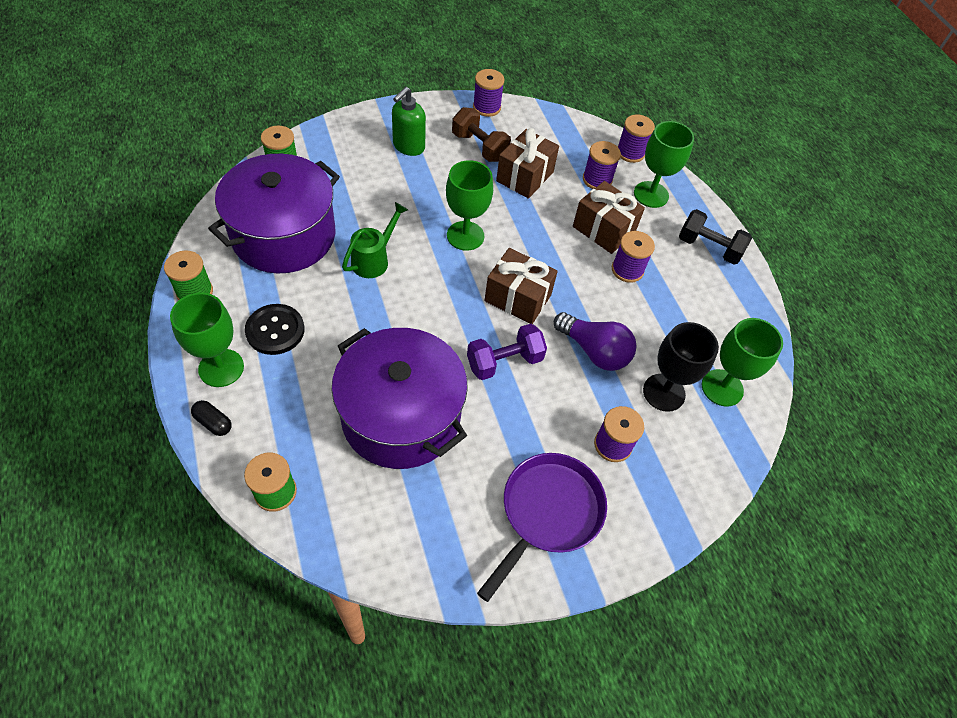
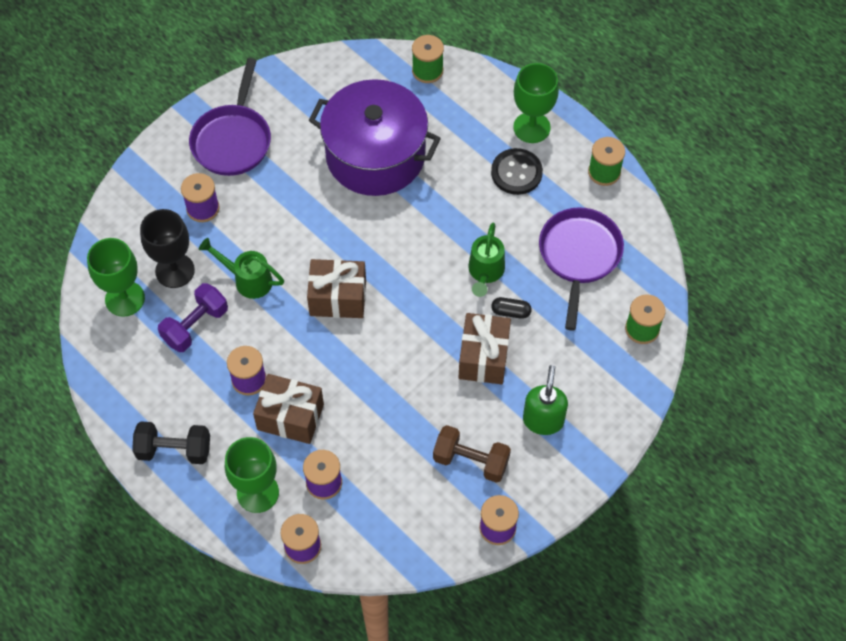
camera: 160 degrees right, 5 degrees up
(213, 422) = (504, 91): black capsule -> black capsule (511, 312)
(284, 235) = (579, 256): purple pot -> purple pan
(465, 236) = (420, 339): green goblet -> none
(504, 362) = (319, 234): purple dumbbell -> purple dumbbell (195, 326)
(525, 176) = (402, 445): brown gift -> brown gift (483, 357)
(594, 351) = (248, 280): purple light bulb -> green watering can

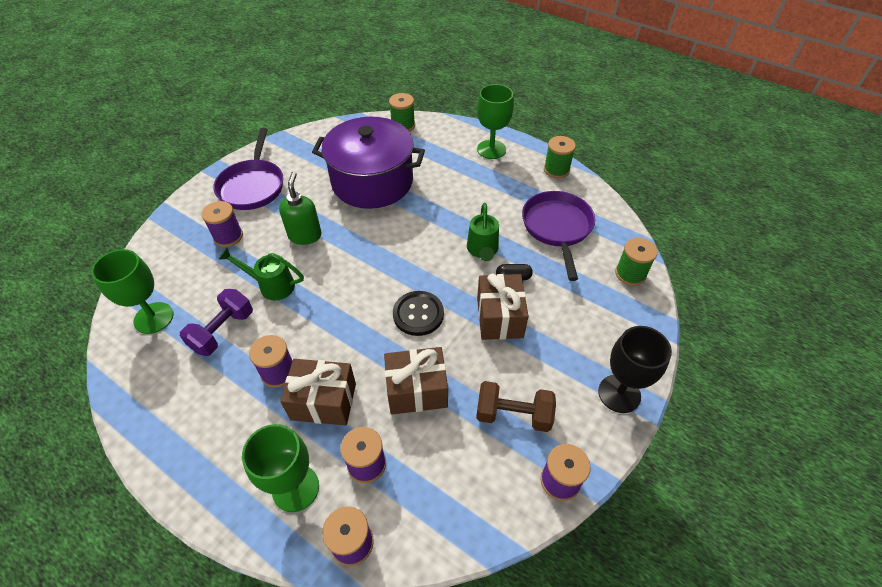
camera: 10 degrees left, 10 degrees down
(174, 450) = (201, 456): black dumbbell -> none
(175, 270) = (203, 287): black goblet -> black goblet (619, 393)
(338, 298) = (356, 288): brown gift -> brown gift (417, 390)
(516, 173) = (488, 178): black button -> black button (418, 314)
(543, 420) = (571, 364): green soap dispenser -> green soap dispenser (305, 235)

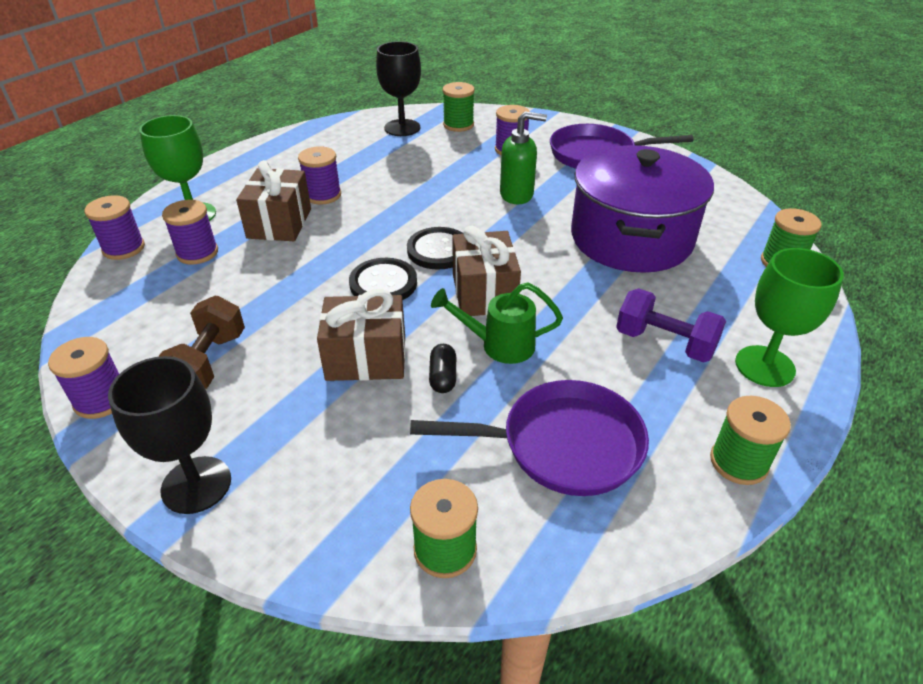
camera: 90 degrees right, 10 degrees down
(153, 318) = (402, 128): green goblet -> black goblet
(164, 272) = (458, 125): none -> green spool
(223, 331) = (380, 162): purple dumbbell -> purple dumbbell (664, 343)
(271, 285) = (438, 181): green watering can -> none
(377, 282) = (438, 250): none -> black button
(417, 390) = (271, 284): brown gift -> brown gift (484, 293)

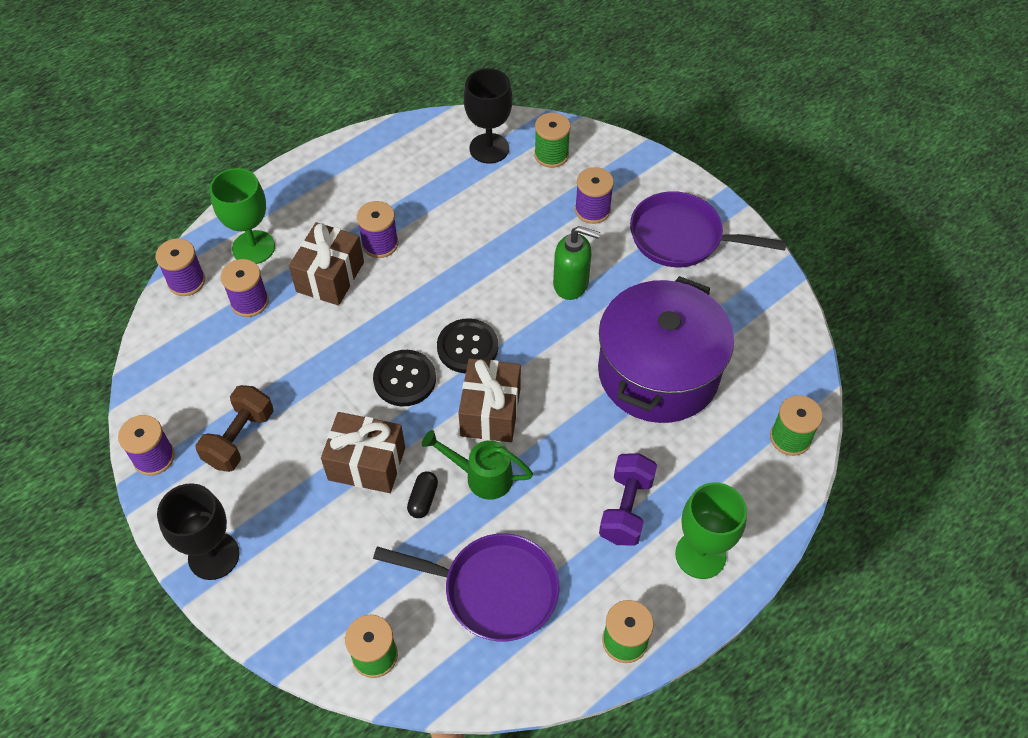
camera: 15 degrees right, 15 degrees up
(664, 343) = (626, 508): purple dumbbell -> purple dumbbell turned 60 degrees clockwise

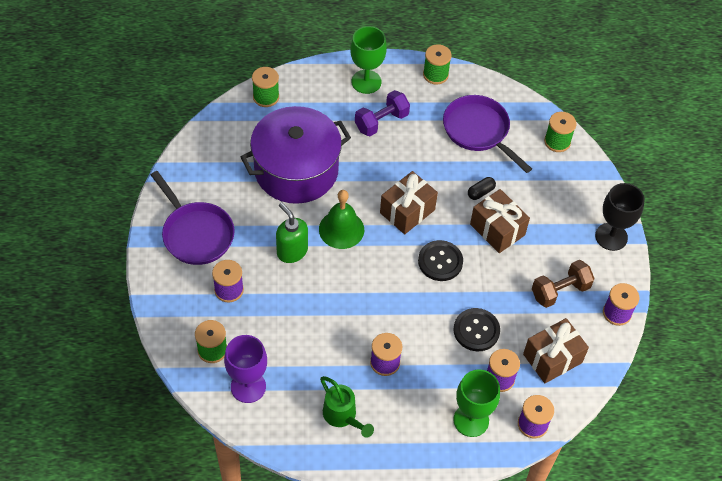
camera: 145 degrees left, 0 degrees up
(330, 277) = (435, 360): brown gift -> brown gift (552, 358)
(467, 347) = (388, 255): black button -> black button (476, 330)
(482, 476) = (440, 183): green watering can -> green watering can (342, 416)
(489, 148) = (248, 386): black goblet -> purple goblet
(543, 341) = (341, 229): none -> green bell

